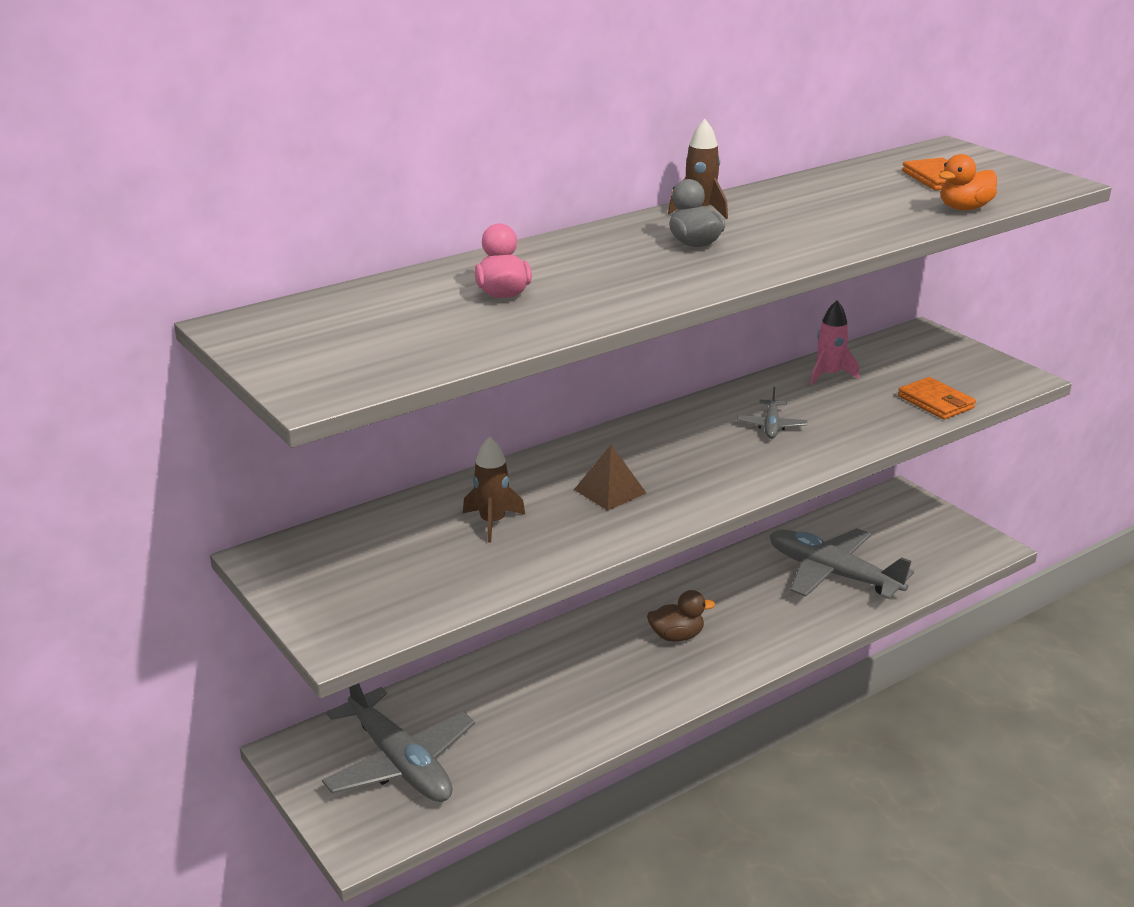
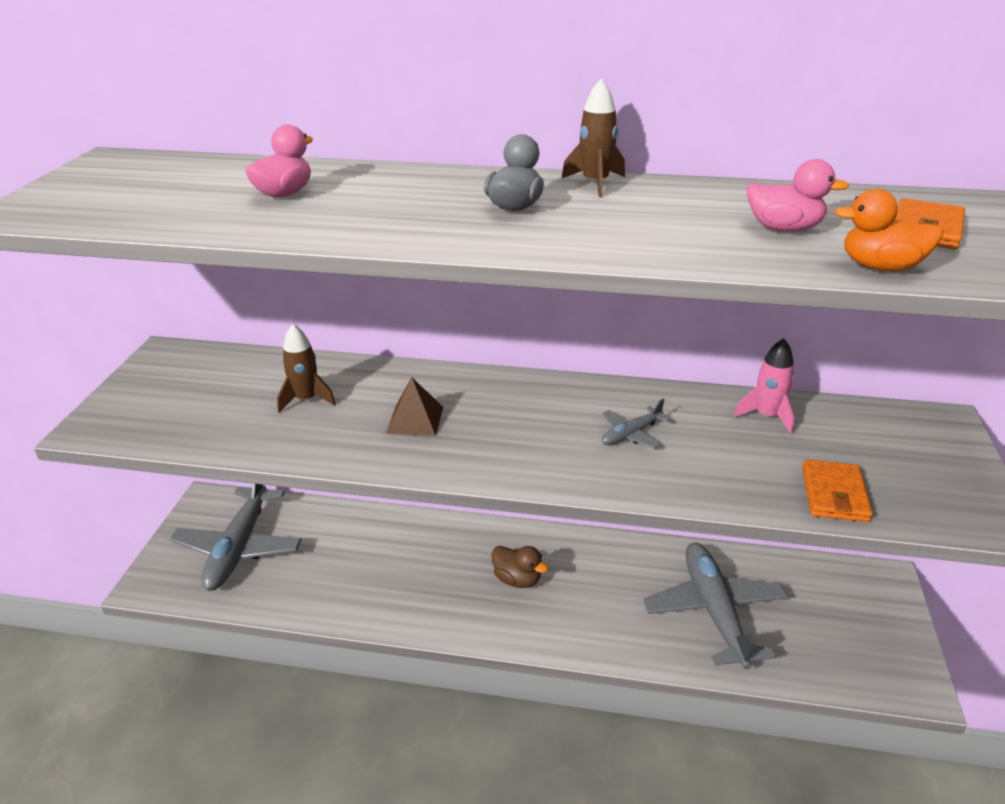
camera: 45 degrees right, 5 degrees up
(874, 203) = (784, 228): none -> pink duck

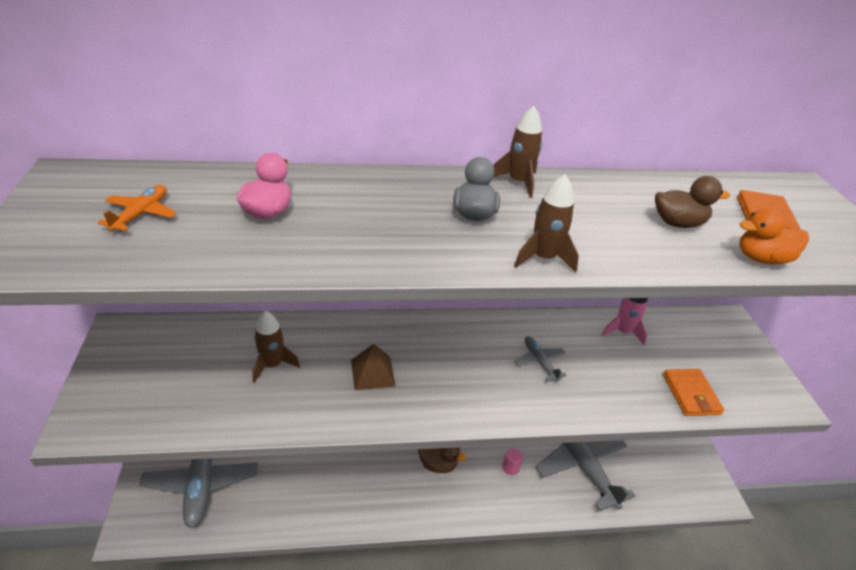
camera: 20 degrees left, 5 degrees up
(158, 189) = (141, 214): none -> orange plane
(570, 247) = (543, 258): none -> brown rocket
(613, 598) = (510, 467): none -> pink cylinder
(631, 434) = (539, 362): grey plane -> grey plane turned 120 degrees clockwise
(784, 228) = (677, 223): pink duck -> brown duck

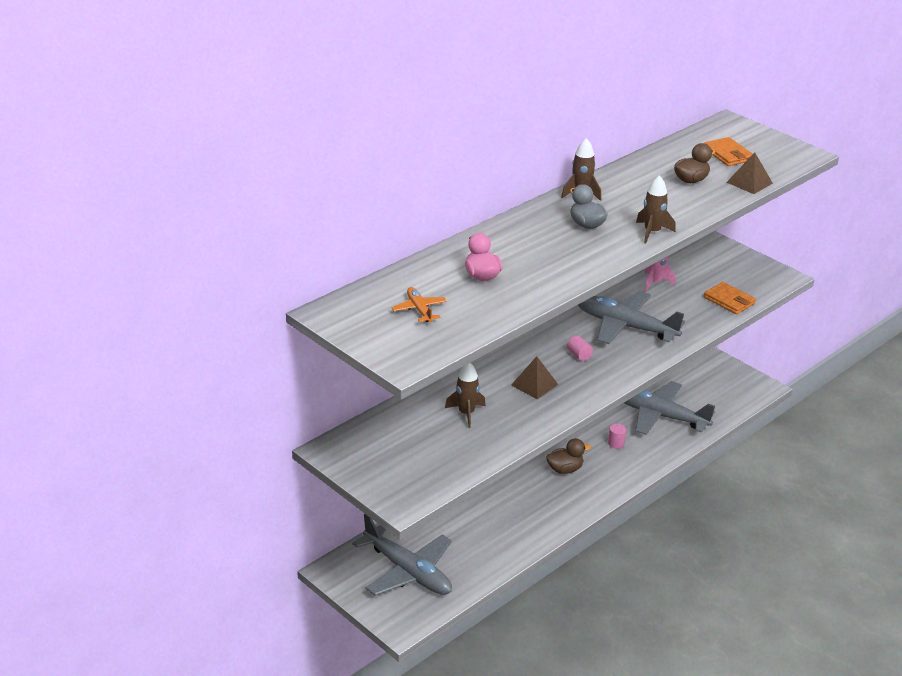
camera: 35 degrees left, 5 degrees down
(455, 366) = (579, 355): none -> pink cylinder
(539, 362) = (626, 326): grey plane -> grey plane, size x2.18
(761, 259) = (749, 182): orange duck -> brown pyramid

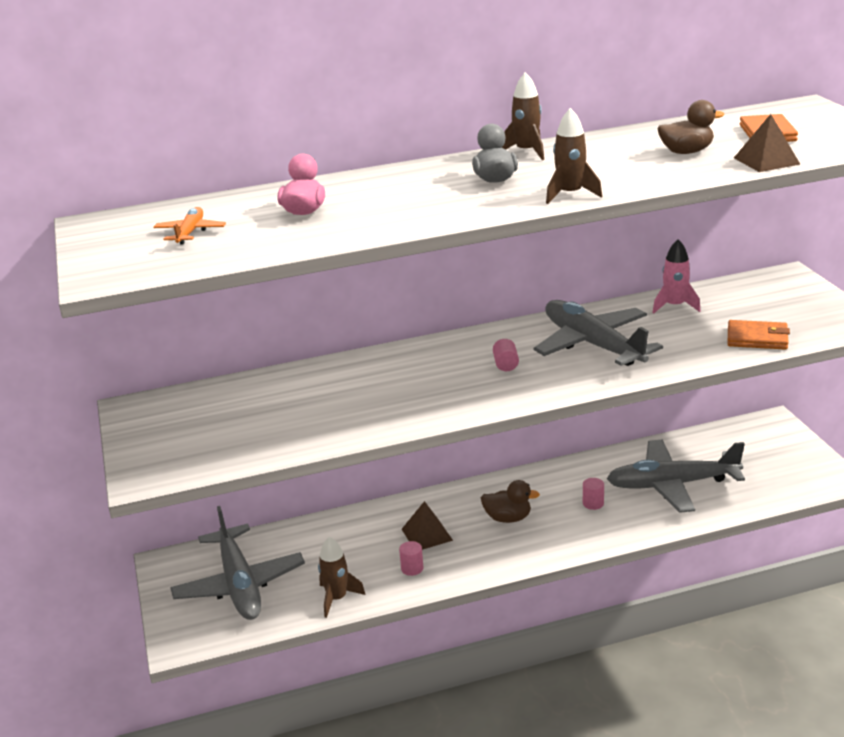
camera: 30 degrees right, 5 degrees down
(466, 413) = (313, 400): brown rocket -> brown rocket (337, 598)
(526, 525) = (412, 568): none -> pink cylinder
(534, 384) = (421, 385): brown pyramid -> brown pyramid (427, 534)
(660, 416) = (673, 484): grey plane -> grey plane turned 60 degrees counterclockwise
(729, 301) = (757, 338): orange wallet -> orange wallet turned 60 degrees counterclockwise

